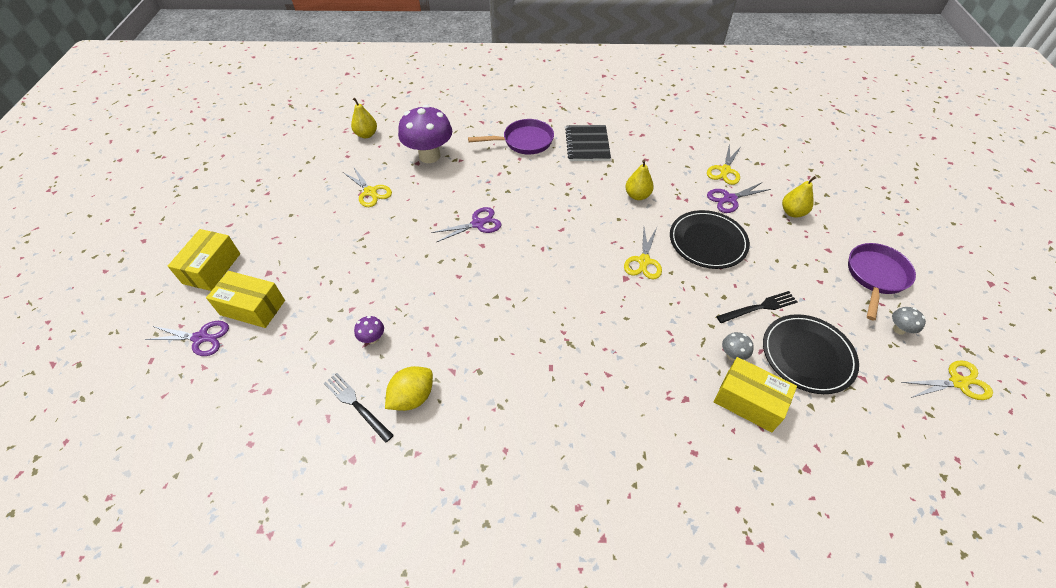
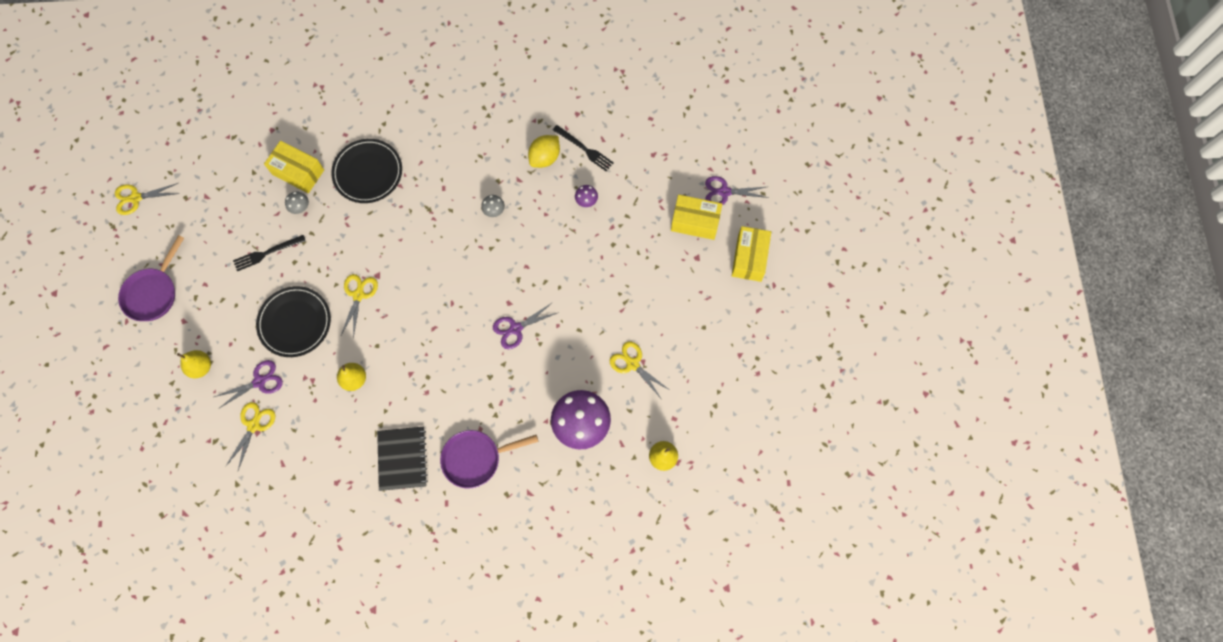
camera: 175 degrees right, 20 degrees up
(807, 355) = (241, 212): black plate -> black plate (368, 172)
(899, 329) = (158, 240): grey mushroom -> grey mushroom (494, 211)

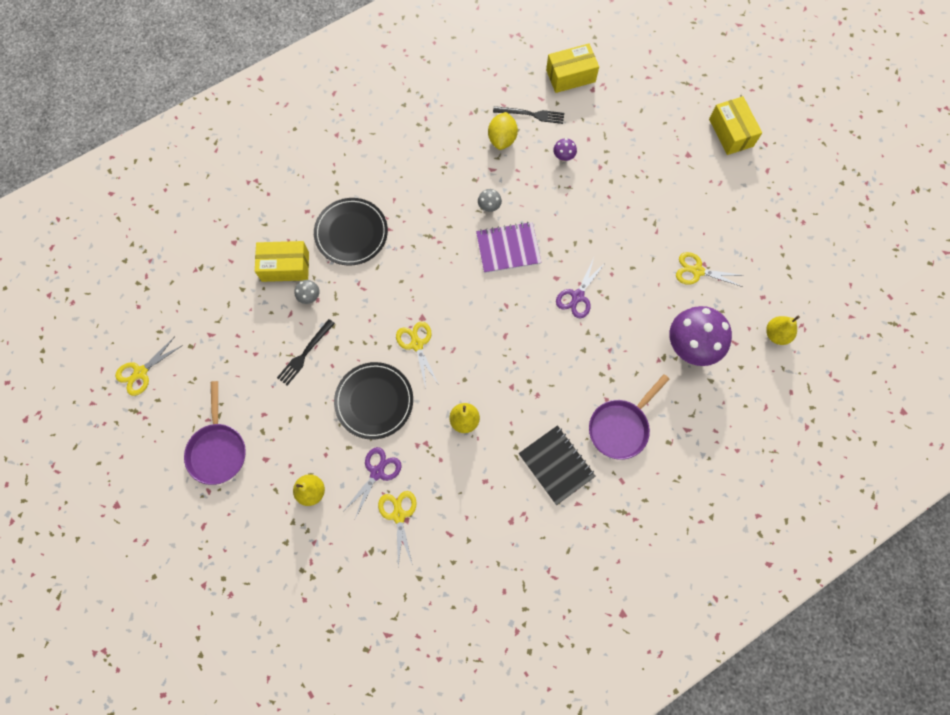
camera: 30 degrees left, 0 degrees up
(486, 255) = (508, 248): none -> purple notebook
(695, 222) = (666, 126): yellow box -> yellow box (570, 76)
(724, 192) = (673, 90): purple scissors -> none

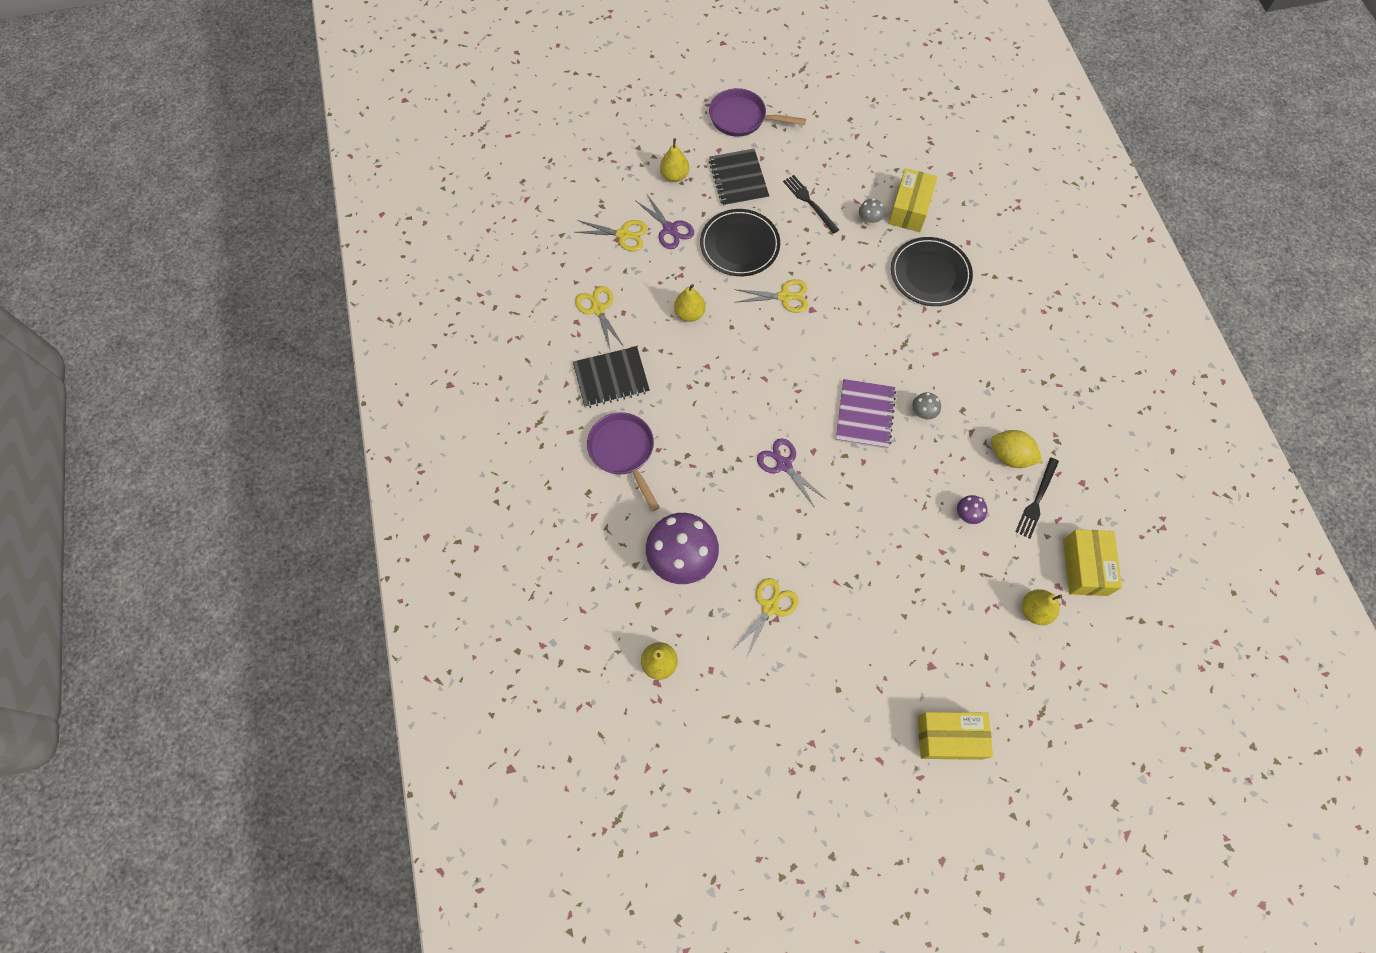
camera: 110 degrees right, 5 degrees down
(141, 372) = (837, 79): yellow scissors -> yellow scissors (598, 309)
(297, 427) = (738, 179): none -> black notebook
(617, 100) = (1034, 611): none -> yellow pear

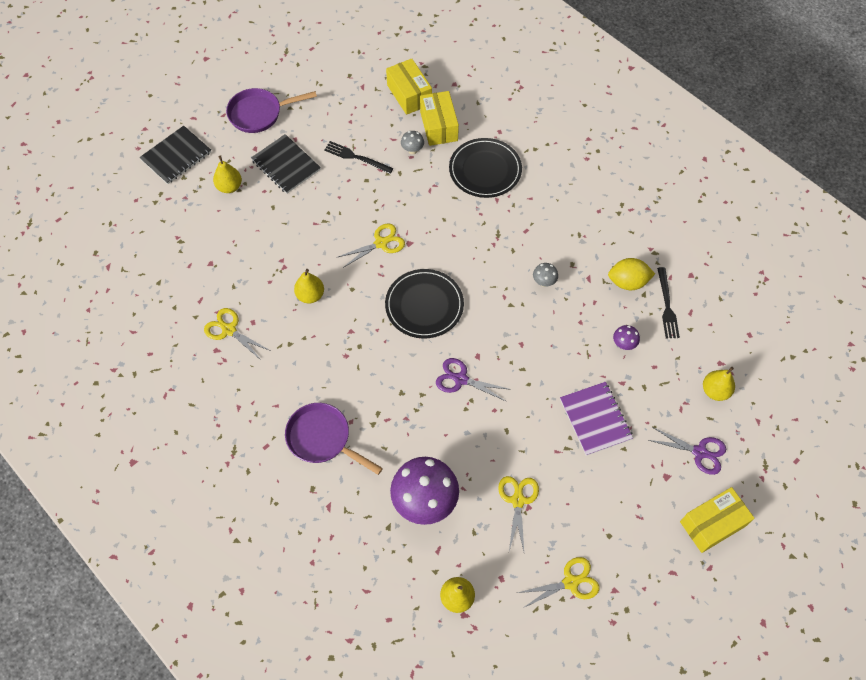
camera: 30 degrees left, 5 degrees down
(611, 378) = (275, 382): black notebook -> black notebook (176, 156)
(623, 234) = (214, 256): yellow scissors -> yellow scissors (571, 582)
(670, 229) = (252, 233): purple scissors -> purple scissors (700, 452)
(739, 245) = (319, 218): black plate -> black plate (424, 305)
(864, 415) = (500, 306): purple notebook -> purple notebook (595, 419)
(1085, 567) = (730, 338): yellow box -> yellow box (409, 94)

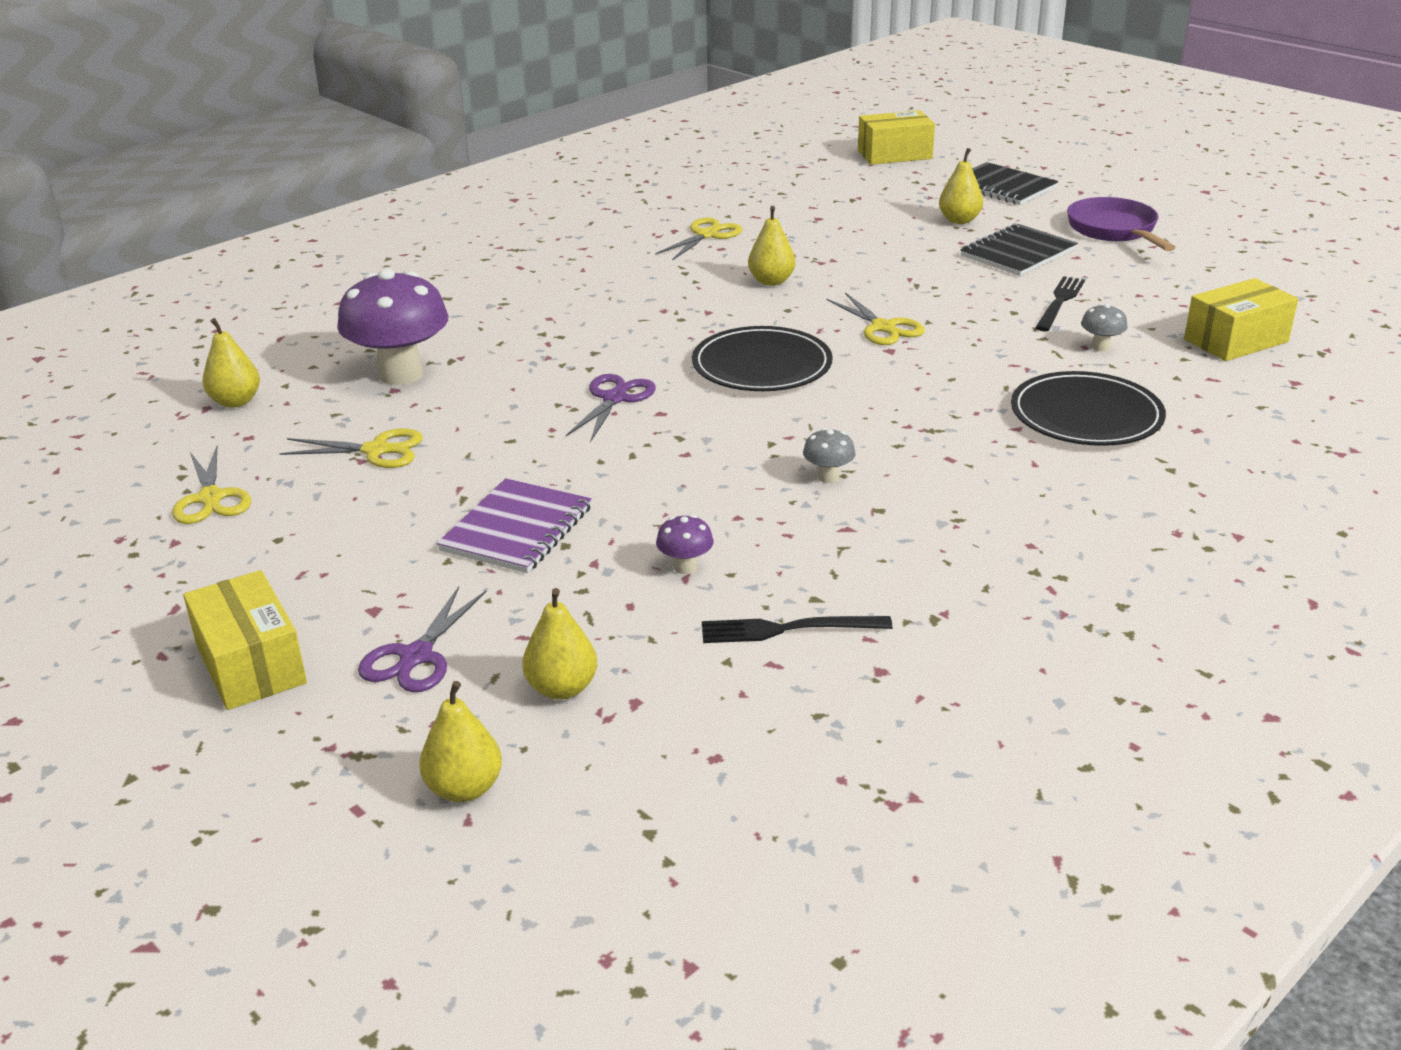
camera: 90 degrees right, 30 degrees down
(322, 438) = (524, 300): purple pan -> none
(439, 126) = (1173, 369): yellow box -> yellow box (894, 155)
(595, 419) = (517, 529): purple notebook -> purple notebook turned 45 degrees counterclockwise
(628, 282) = (844, 577): yellow lemon -> none
(779, 422) = (464, 789): none -> yellow pear

